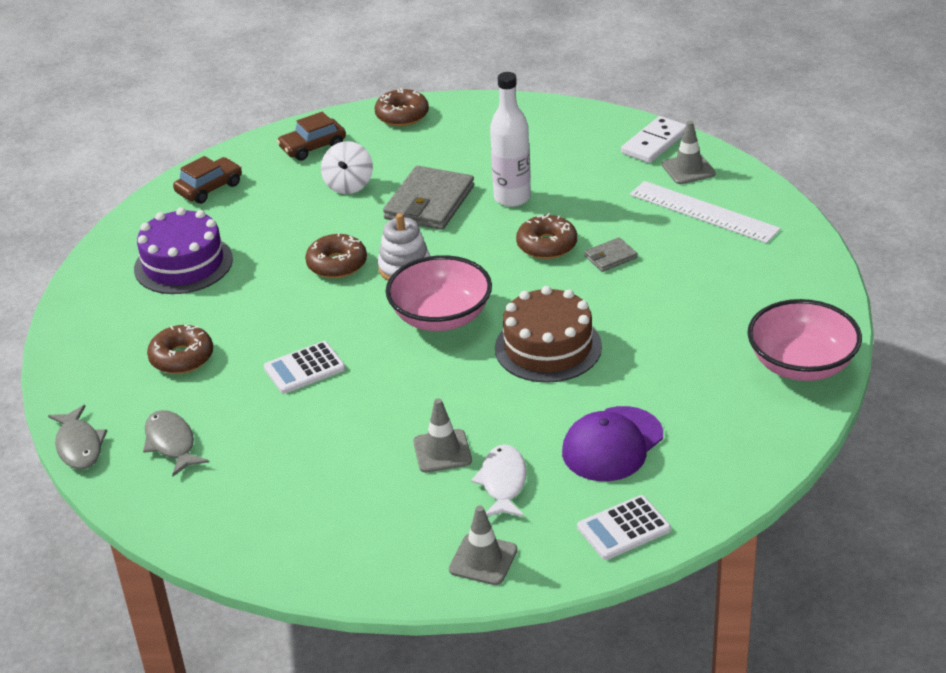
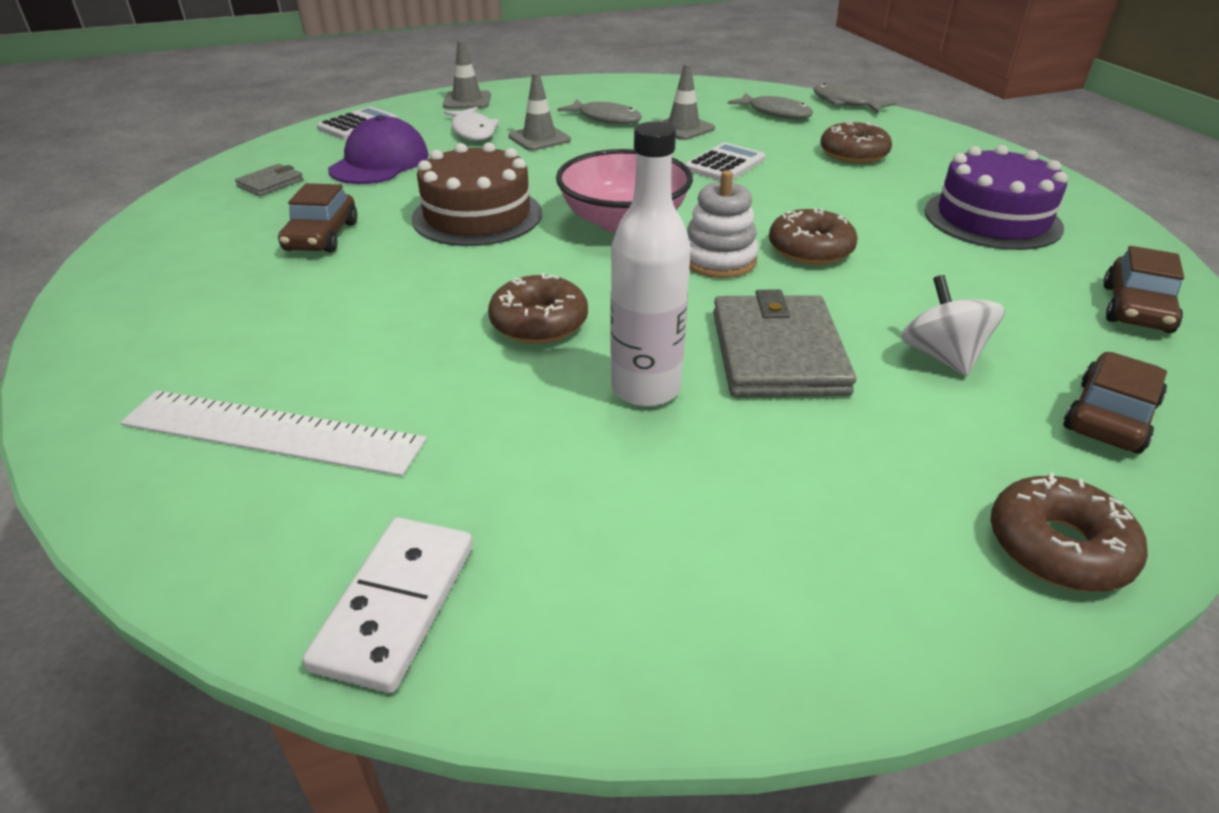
camera: 155 degrees right, 0 degrees up
(351, 475) = (606, 118): none -> grey fish
(610, 257) = (431, 323): grey wallet -> grey wallet (270, 183)
(673, 349) = (322, 236): none -> brown car
(688, 169) = (304, 535): grey traffic cone -> grey traffic cone (683, 128)
(801, 365) = (155, 246): pink bowl -> none

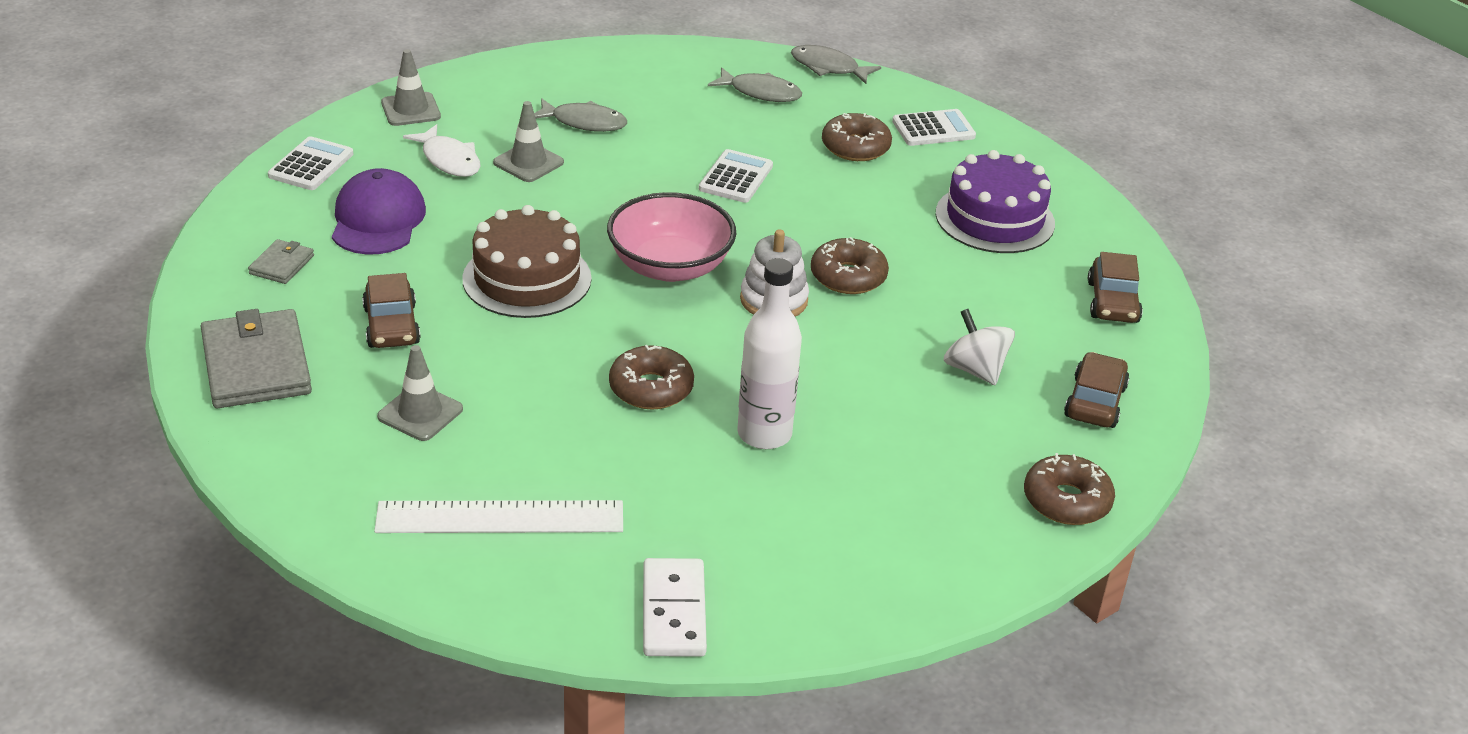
camera: 20 degrees left, 0 degrees up
(683, 128) = (673, 128): grey traffic cone -> grey traffic cone (420, 413)
(777, 352) = (852, 386): grey wallet -> grey wallet (256, 364)
(937, 148) = (933, 129): none -> white calculator

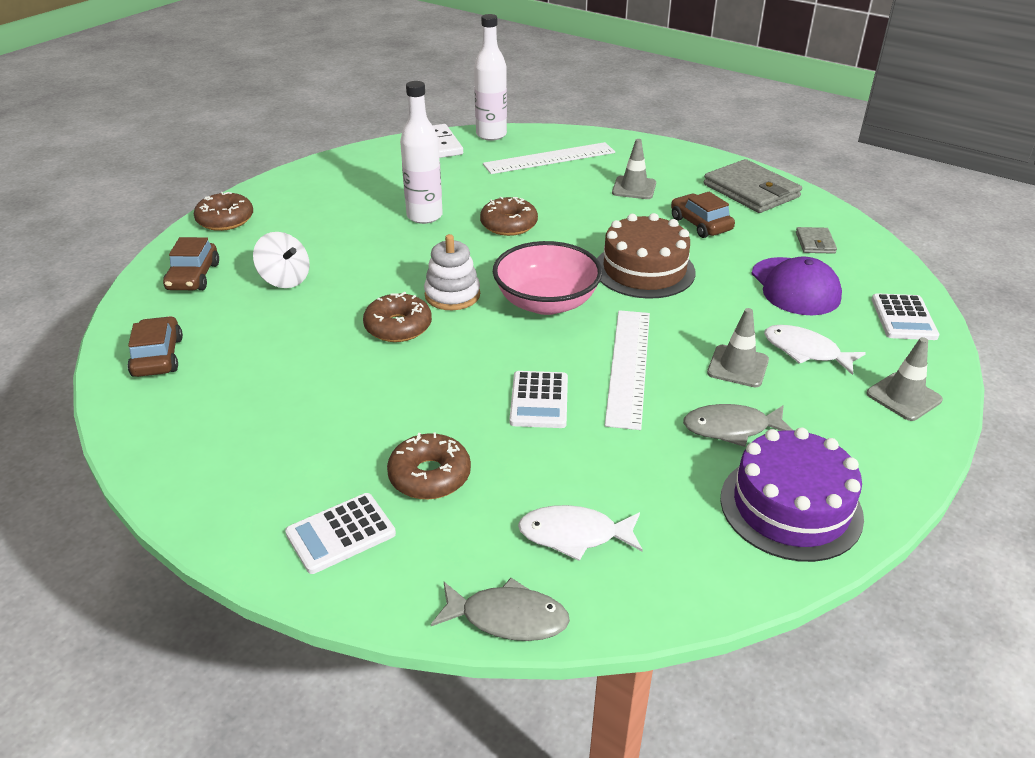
camera: 165 degrees right, 0 degrees up
(563, 616) = (491, 135): none -> white bottle
(632, 186) = (628, 366): none -> white ruler
(760, 92) = (574, 535): grey fish -> white fish
(995, 218) = (264, 418): purple cake -> purple cake (790, 507)

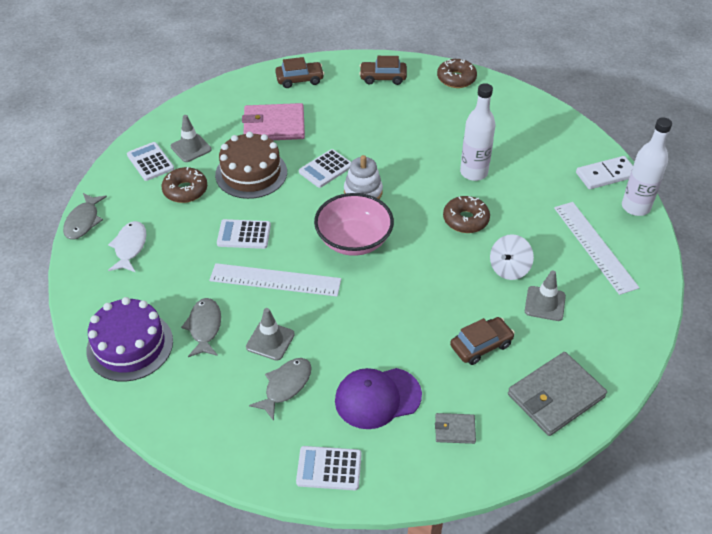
camera: 90 degrees right, 10 degrees up
(277, 381) = (274, 125): none -> pink wallet
(285, 279) = (381, 115): white spinning top -> white spinning top (509, 269)
(398, 327) = (325, 169): brown donut -> white calculator
(644, 270) = (400, 299): brown cake -> brown cake (251, 173)
(805, 351) = (285, 386): white fish -> grey fish
(903, 397) = (225, 437): grey traffic cone -> grey traffic cone (191, 148)

